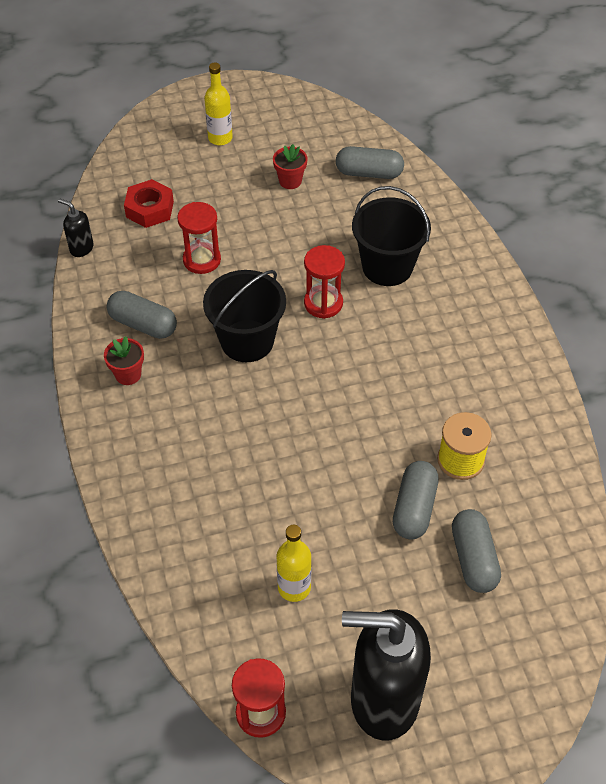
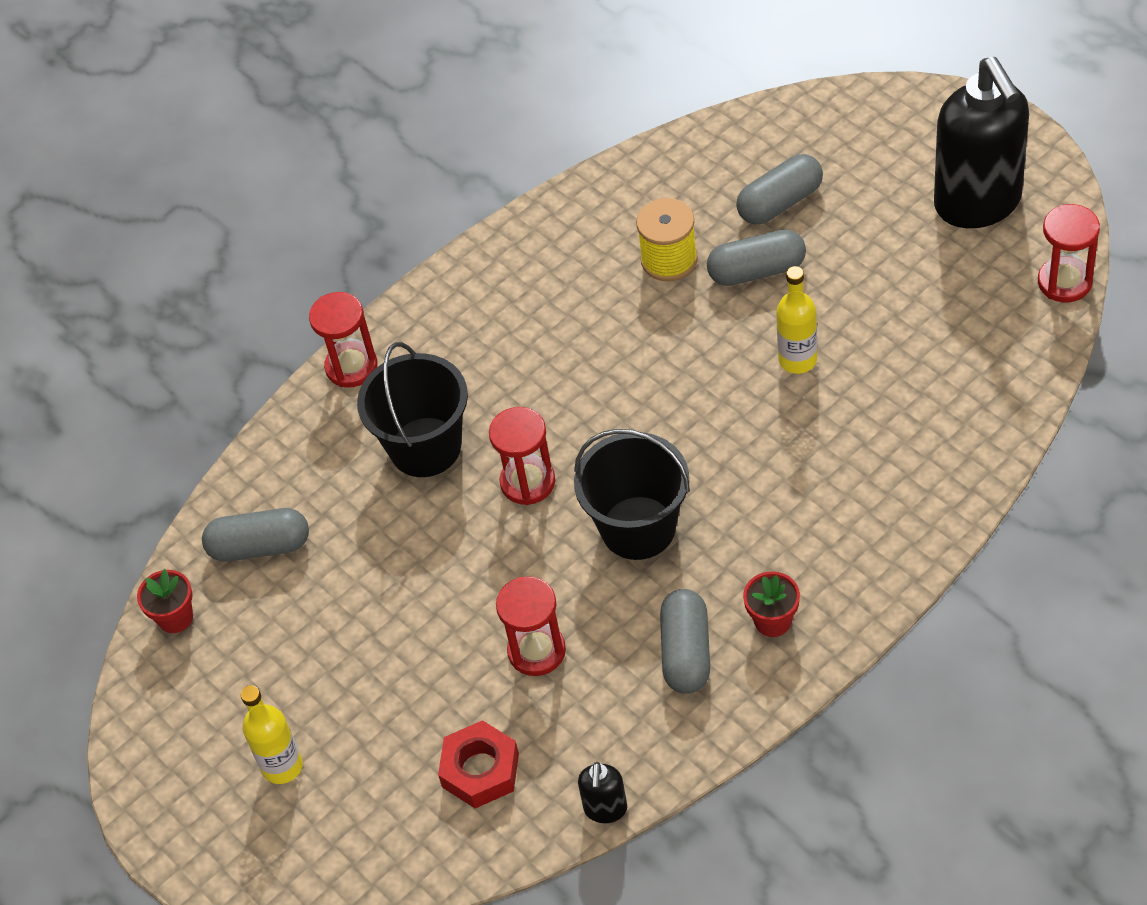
camera: 110 degrees left, 0 degrees up
(290, 181) = (326, 630): red flower pot -> red flower pot (175, 617)
(294, 587) = (921, 321): yellow bottle -> yellow bottle (797, 360)
(369, 173) = (260, 547): grey capsule -> grey capsule turned 75 degrees counterclockwise
(478, 256) = (351, 367): none -> red hourglass

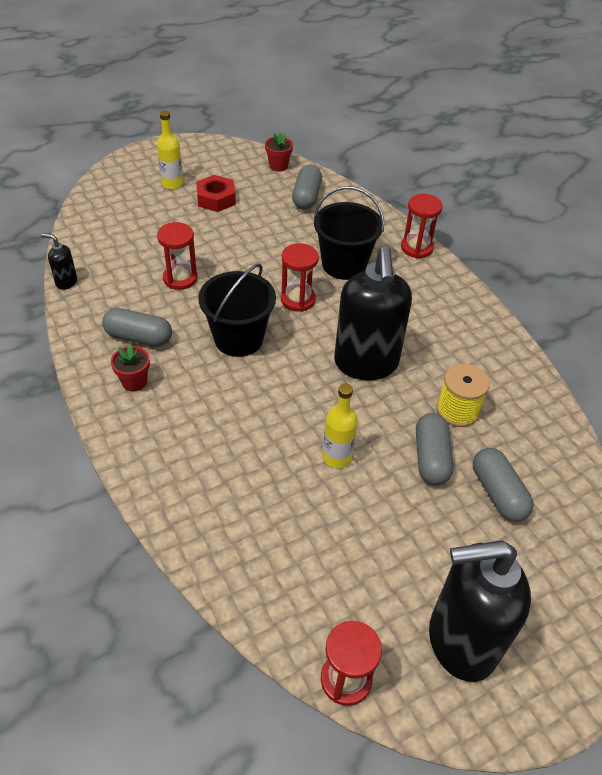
camera: 95 degrees right, 5 degrees down
(480, 770) = (123, 244): red nut -> red nut (216, 199)
(627, 369) = (366, 364): none -> black soap dispenser

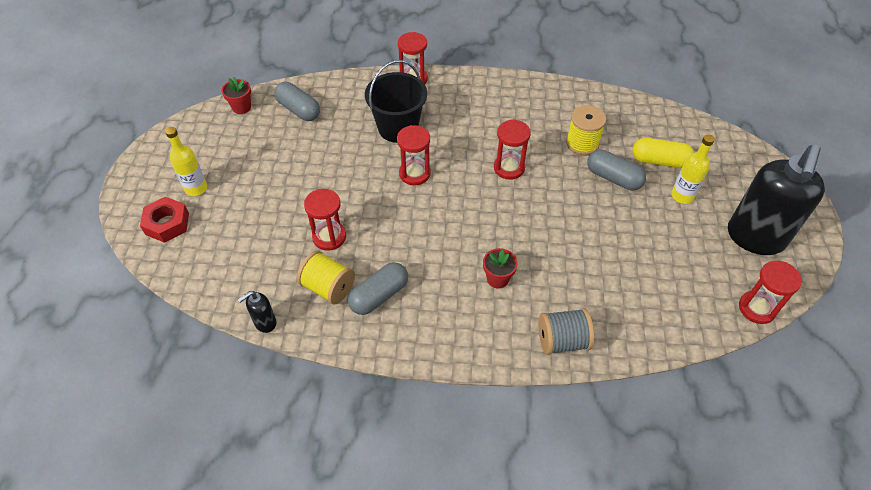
camera: 55 degrees left, 5 degrees up
(126, 302) = (328, 287): none -> yellow spool
(134, 382) = (429, 319): red flower pot -> red flower pot (497, 279)
(173, 495) = (562, 340): none -> grey spool
(216, 199) = (246, 167): red nut -> red nut (167, 223)
(238, 338) = (429, 229): black bucket -> none
(336, 457) = (583, 227): yellow bottle -> yellow bottle (682, 196)
(366, 364) = (509, 168): black soap dispenser -> red hourglass
(498, 493) = (659, 161): grey capsule -> yellow capsule

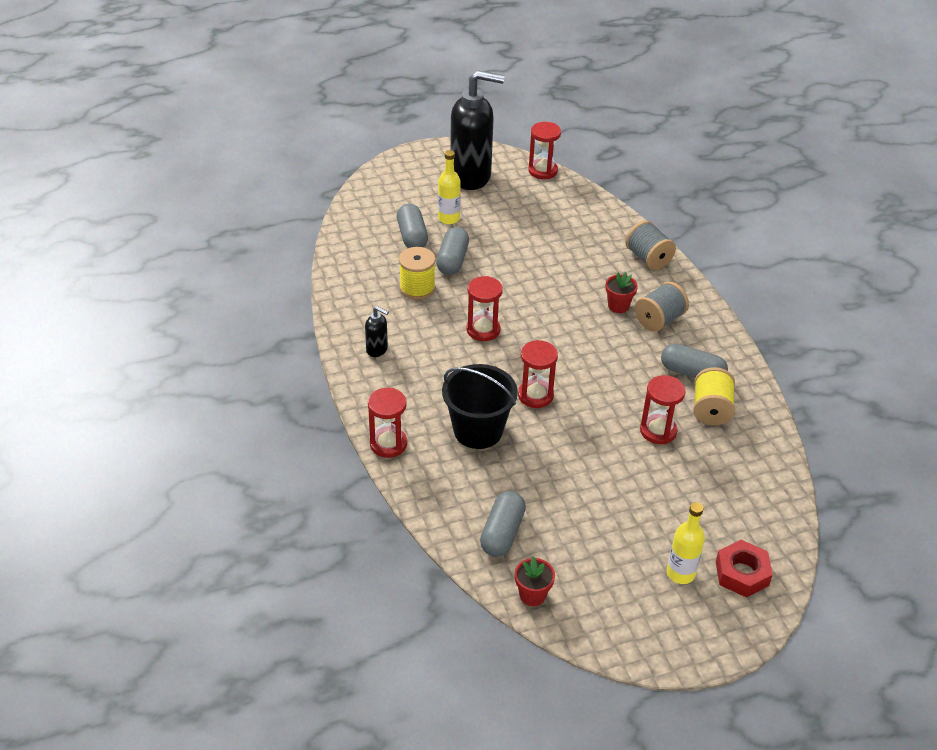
camera: 115 degrees left, 10 degrees down
(265, 323) = (778, 438): black soap dispenser -> black soap dispenser (377, 350)
(462, 304) = (659, 320): none -> grey spool
(659, 161) = (412, 236): yellow capsule -> grey capsule

